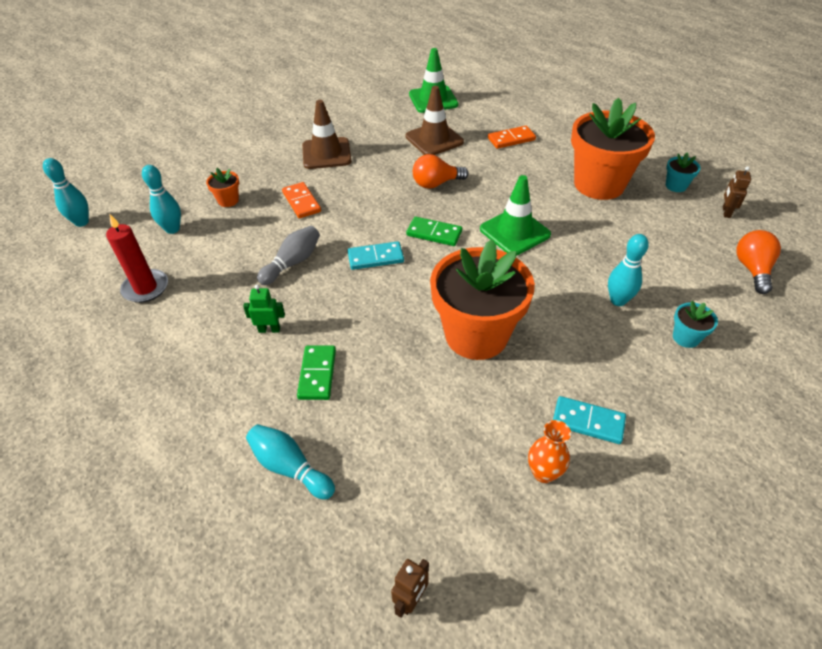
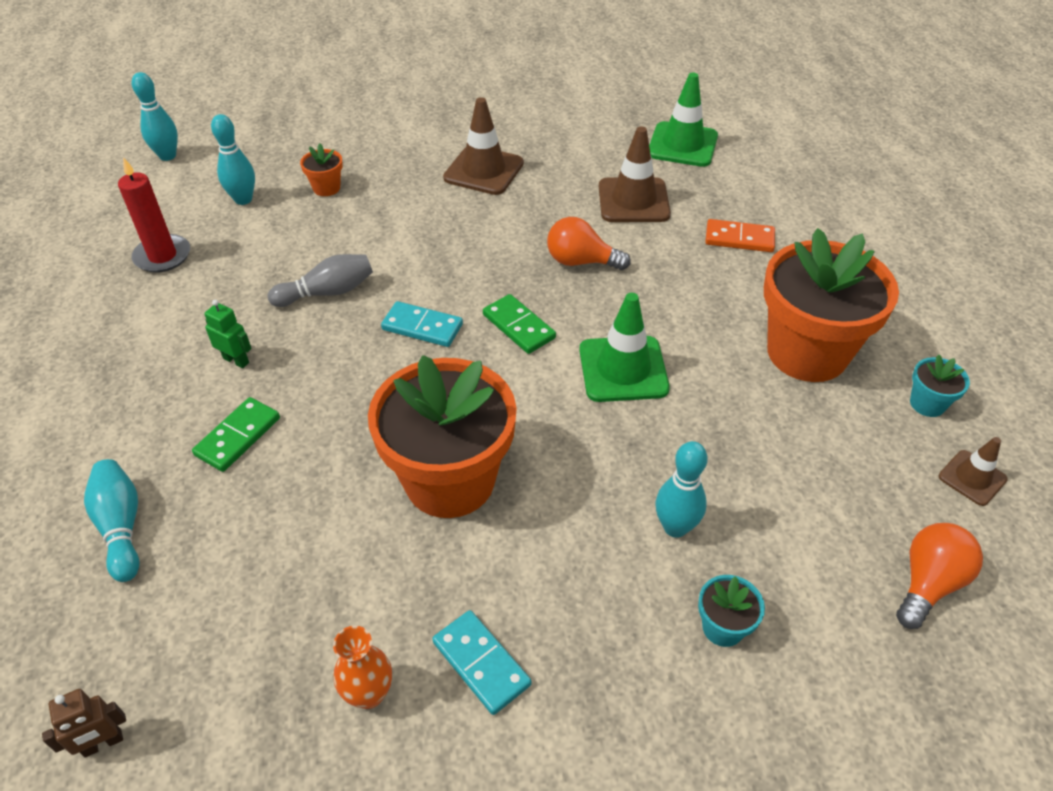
camera: 30 degrees right, 0 degrees up
(301, 202) = (402, 222): orange domino -> none
(726, 212) = (972, 478): brown robot -> brown traffic cone

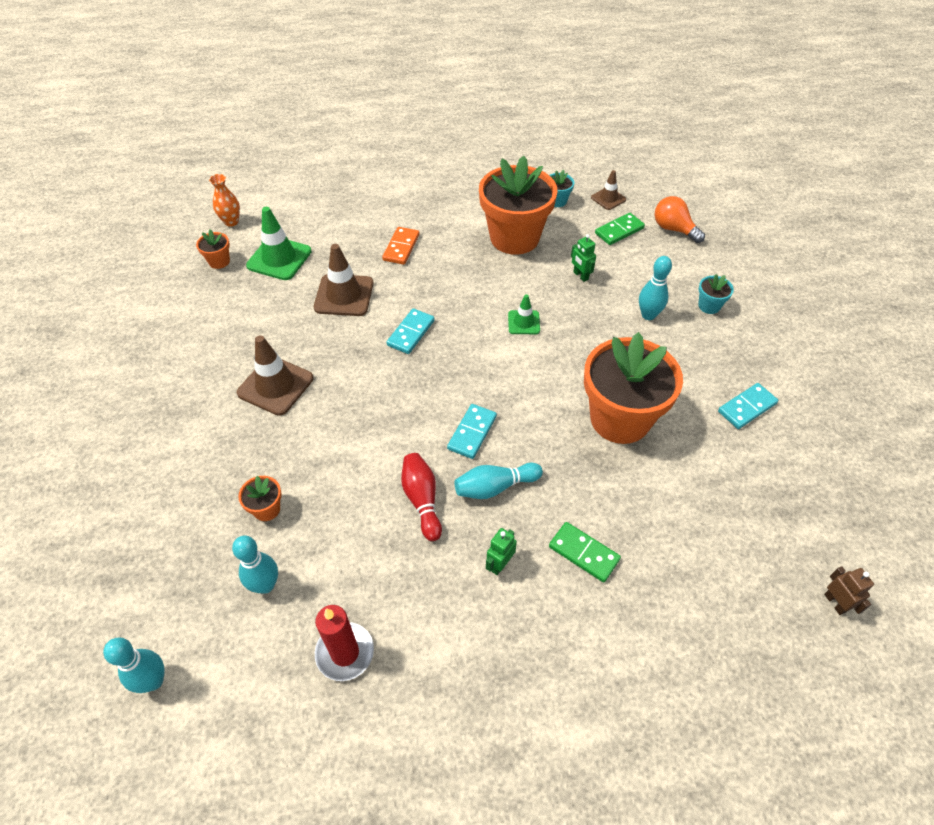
camera: 85 degrees left, 5 degrees up
(121, 527) = (674, 625): turquoise bowling pin -> turquoise bowling pin (495, 487)
(327, 292) = (422, 500): grey bowling pin -> red bowling pin
(369, 693) = (774, 460): orange vase -> orange vase (231, 222)
(518, 326) = (477, 374): green domino -> green domino (619, 231)
(581, 261) = (411, 333): orange light bulb -> turquoise domino
(623, 369) = (523, 322): green traffic cone -> green traffic cone, size x0.57
(663, 106) = (219, 261): none -> orange flower pot
(744, 435) = (580, 276): none -> green robot

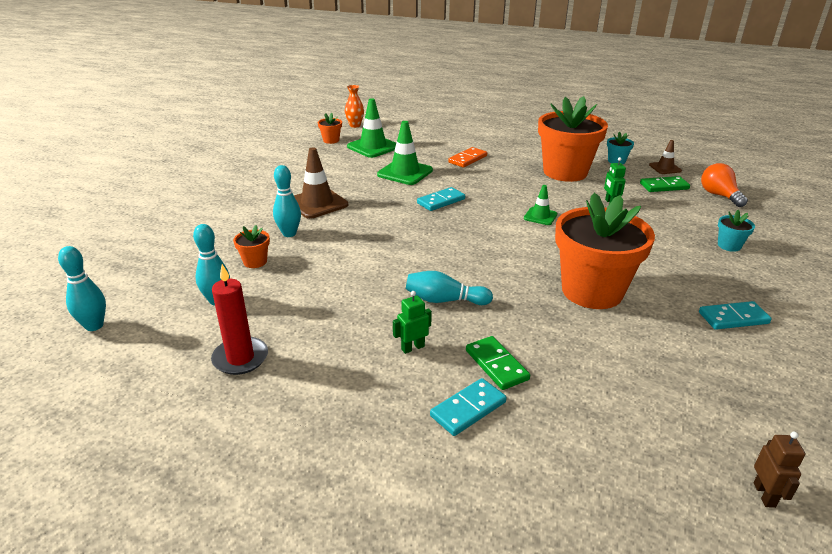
camera: 25 degrees right, 20 degrees down
(344, 295) = (405, 172): brown traffic cone -> green traffic cone
(422, 500) = (376, 290): red bowling pin -> none
(472, 433) = (449, 264): turquoise domino -> turquoise domino (468, 409)
(648, 315) = (661, 237): turquoise bowling pin -> turquoise bowling pin (289, 233)

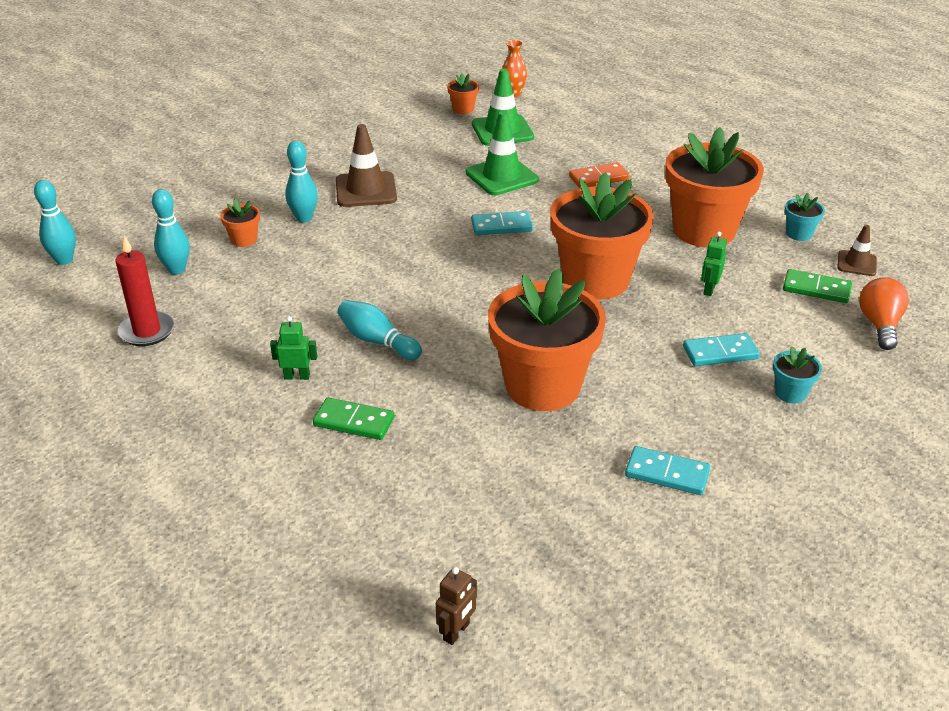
camera: 30 degrees right, 5 degrees up
(468, 409) = (284, 450): turquoise domino -> turquoise domino (720, 353)
(496, 365) = (354, 422): green domino -> green domino turned 75 degrees counterclockwise
(540, 216) = (596, 280): green traffic cone -> orange flower pot

